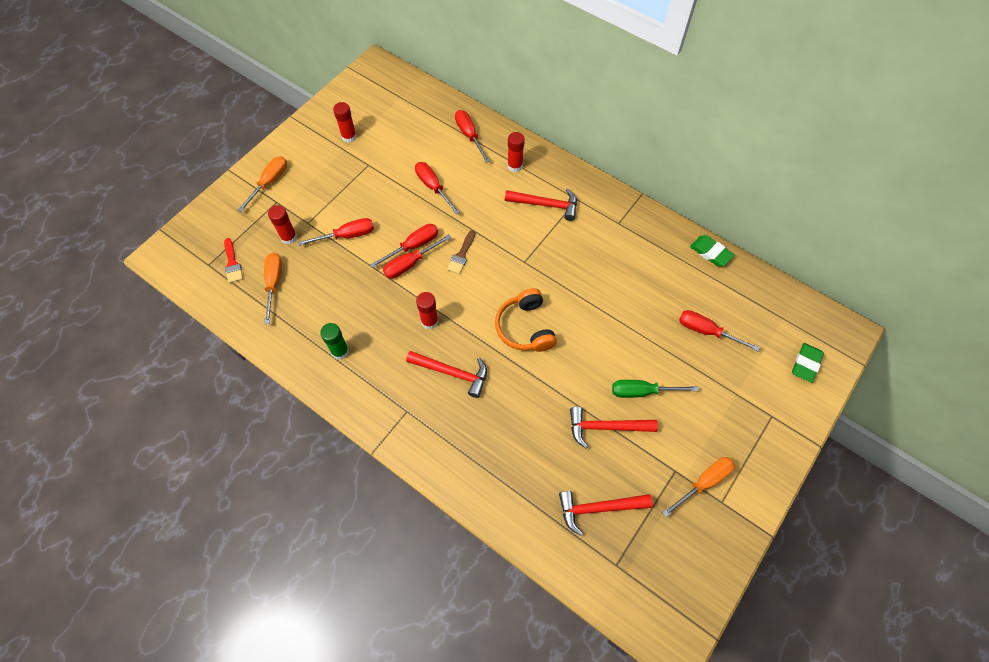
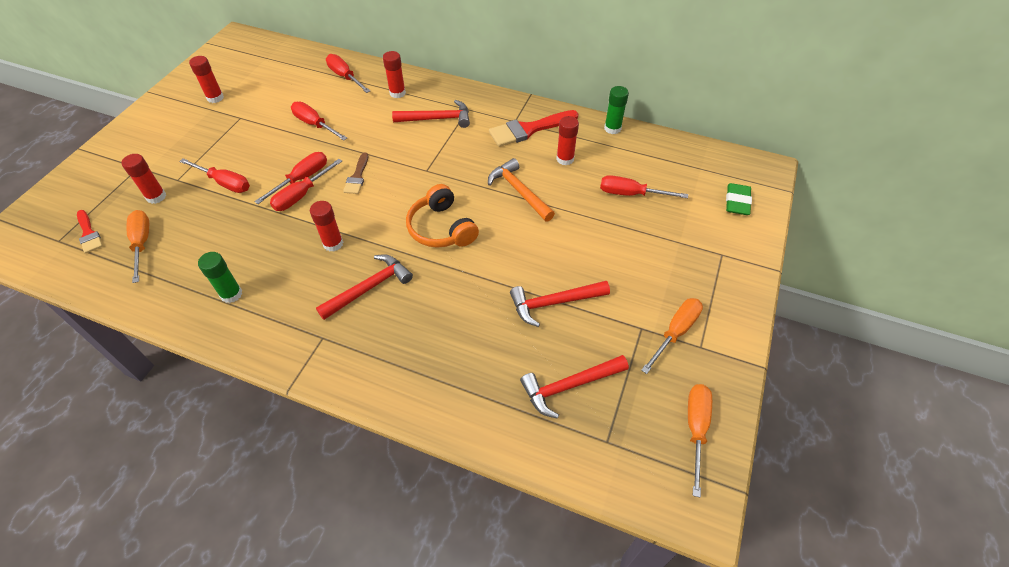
camera: 15 degrees left, 10 degrees down
(269, 182) = (128, 151): orange screwdriver -> orange screwdriver (695, 429)
(347, 235) = (225, 183): red screwdriver -> red screwdriver turned 60 degrees clockwise
(452, 373) = (369, 288): red hammer -> red hammer turned 45 degrees counterclockwise
(603, 304) = (519, 191): none -> orange hammer
(629, 236) = (529, 129): none -> red brush
(642, 392) = (583, 261): green screwdriver -> none
(655, 278) = (565, 159): none -> red glue stick
(710, 252) = (612, 128): green eraser -> green glue stick

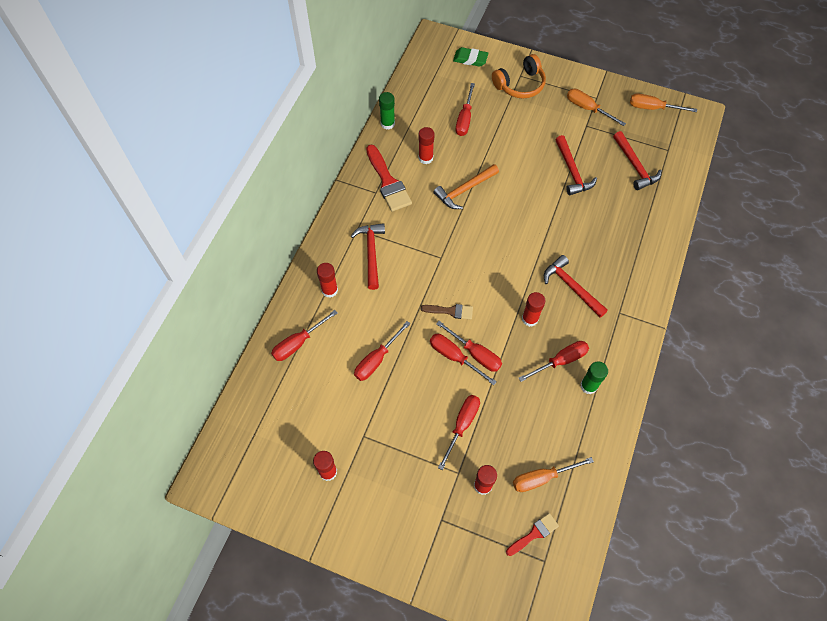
camera: 90 degrees left, 10 degrees up
(271, 269) = (560, 361): none -> red screwdriver
(441, 228) = (508, 242): orange headphones -> orange headphones (520, 85)

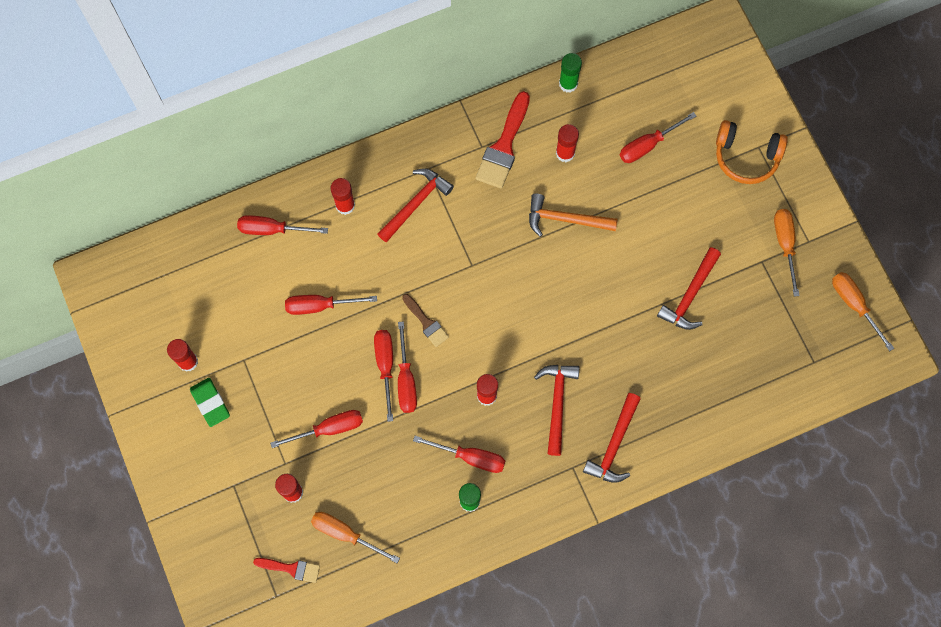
camera: 45 degrees right, 10 degrees up
(470, 59) = (728, 83): green eraser -> green eraser (210, 403)
(635, 166) = (759, 347): red hammer -> red hammer (614, 445)

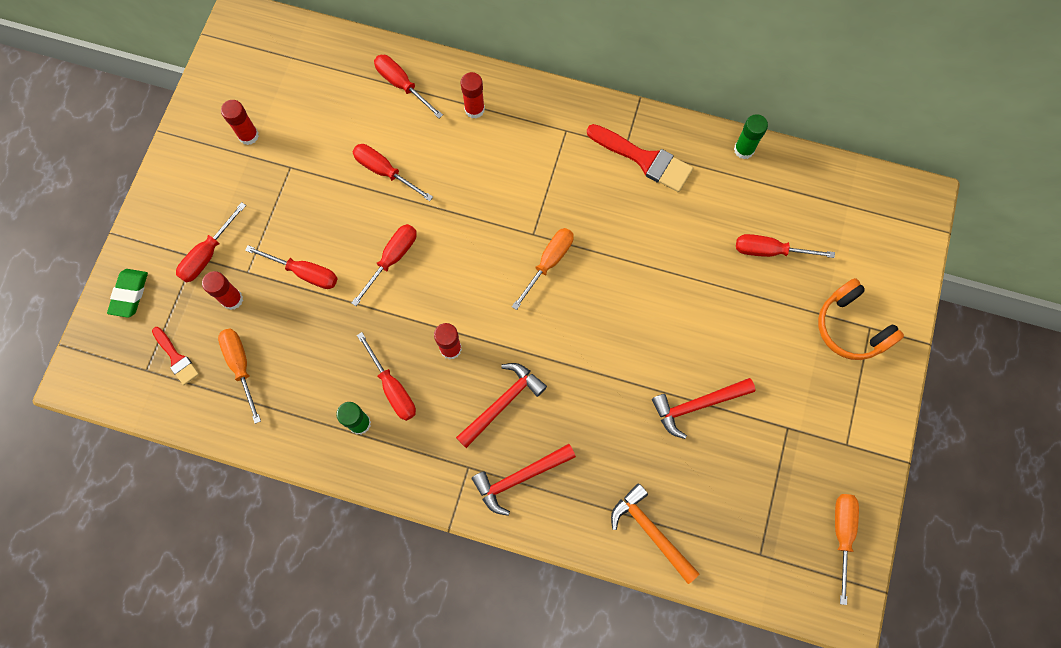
camera: 40 degrees right, 0 degrees up
(210, 403) = (236, 180): green eraser -> green eraser (130, 294)
(406, 380) = (398, 283): red screwdriver -> red screwdriver (208, 254)
(416, 203) = (531, 150): red hammer -> none
(426, 322) = (455, 250): brown brush -> none
(504, 146) = (644, 159): red brush -> red brush turned 120 degrees counterclockwise
(565, 153) = (691, 203): red glue stick -> none
(565, 219) = (644, 257): orange hammer -> orange hammer (650, 531)
(784, 244) = (821, 430): orange screwdriver -> orange screwdriver (548, 263)

